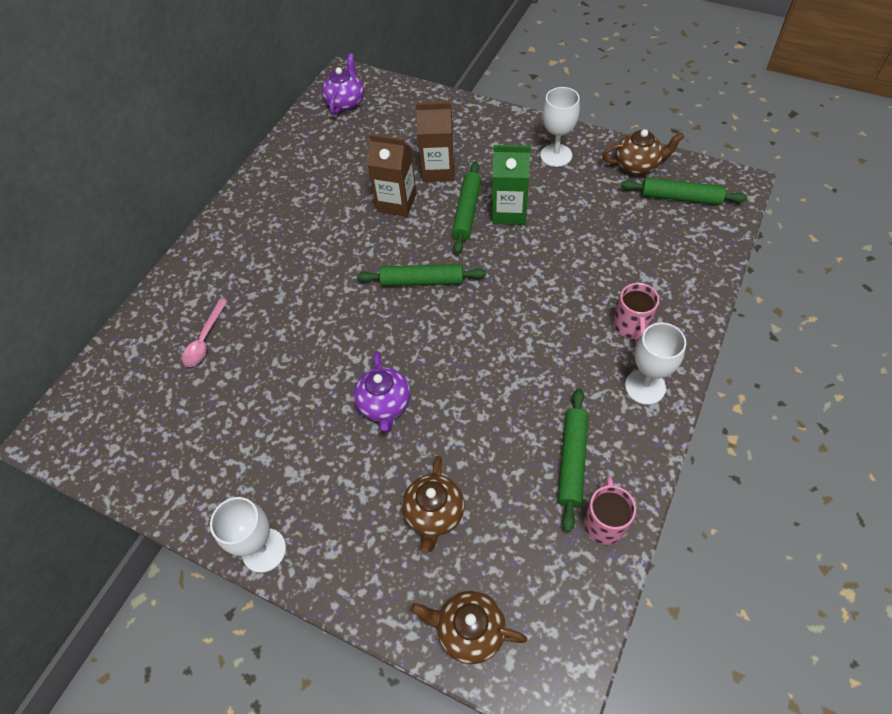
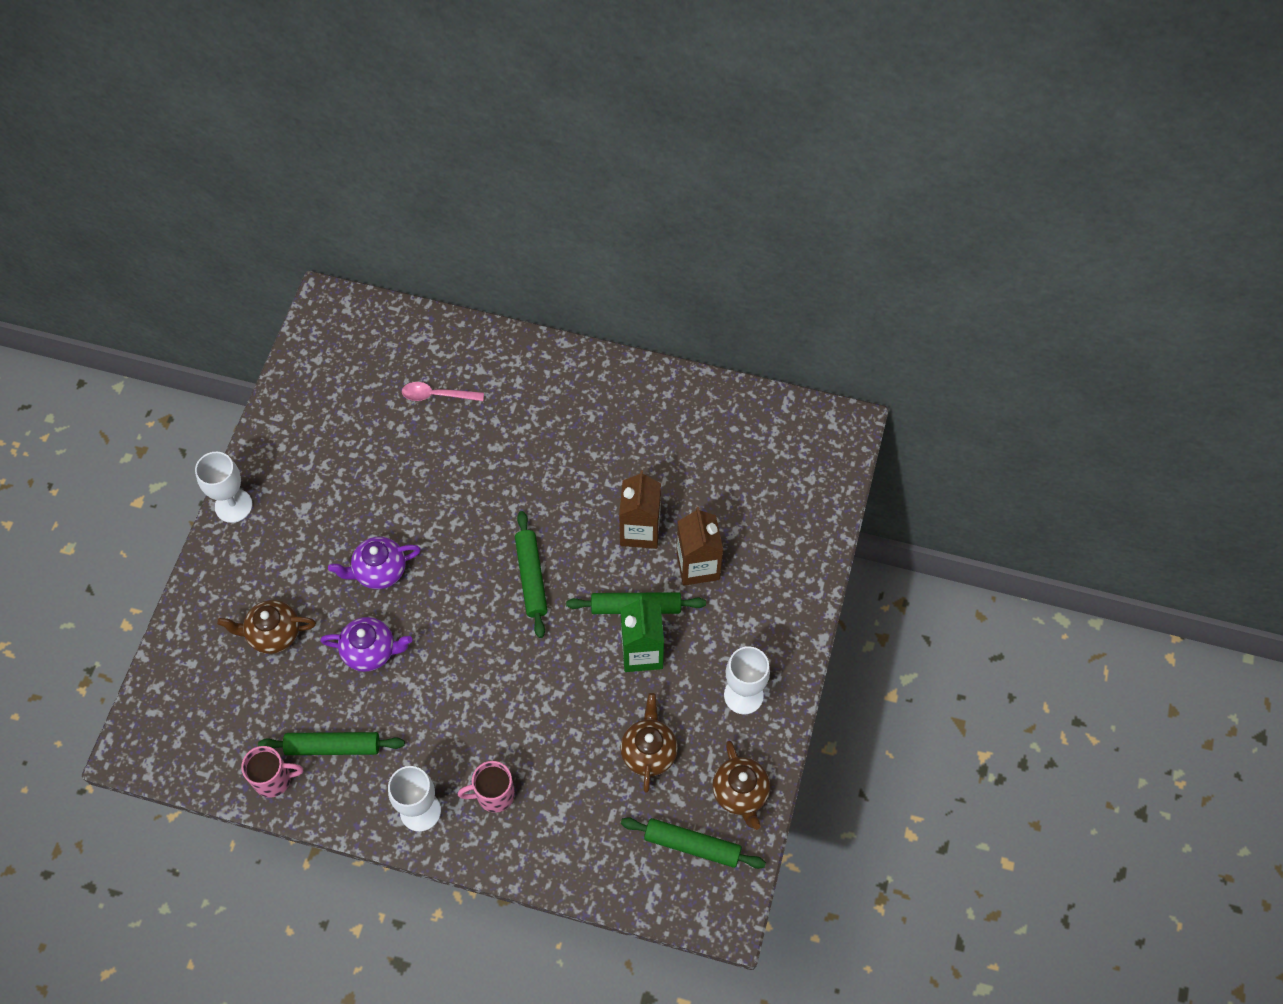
camera: 75 degrees right, 5 degrees up
(346, 102) = (799, 440): purple teapot -> purple teapot (370, 651)
(469, 630) = (175, 678): brown teapot -> brown teapot (649, 752)
(680, 198) = (692, 846): green rolling pin -> green rolling pin turned 75 degrees counterclockwise

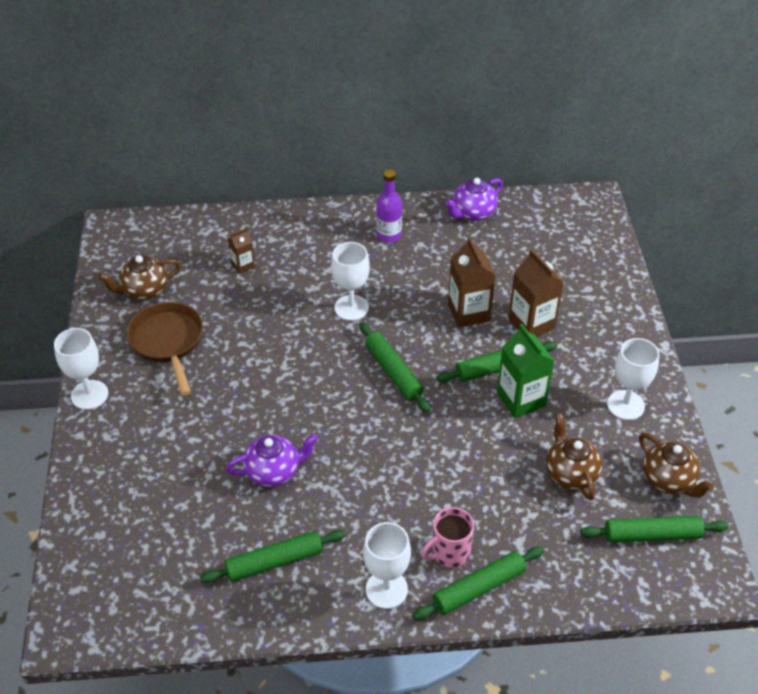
camera: 20 degrees left, 15 degrees down
(273, 634) = (172, 485): brown teapot -> brown teapot (144, 290)
(274, 779) = (227, 609): pink mug -> none
(328, 468) = (168, 342): none -> brown pan
(379, 571) = (252, 406): purple teapot -> purple teapot (473, 213)
(437, 395) = (243, 265): pink spoon -> brown carton
(503, 840) = (478, 588): none -> green rolling pin
(523, 485) = (351, 308): none -> white goblet
(603, 404) = (389, 235): none -> purple bottle

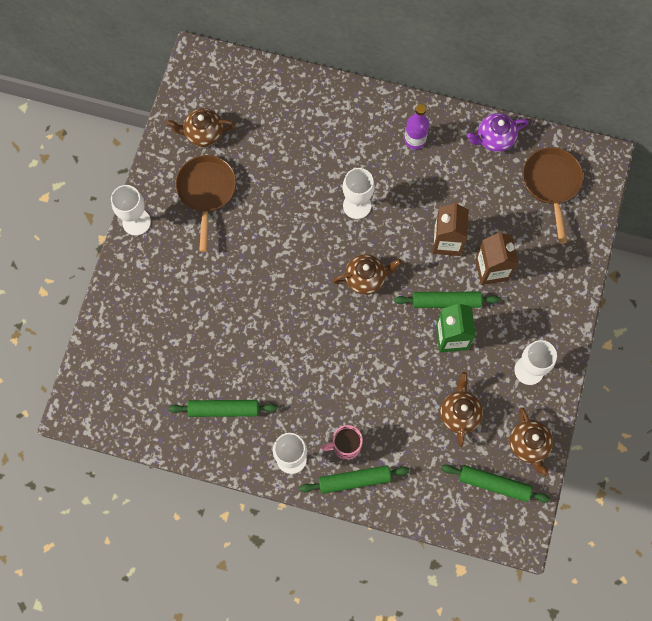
camera: 20 degrees right, 25 degrees up
(243, 265) = (287, 133): brown carton -> none
(274, 471) = (247, 336): purple teapot -> none
(393, 372) = (365, 278): green rolling pin -> brown teapot
(553, 234) = (551, 184): none -> brown pan

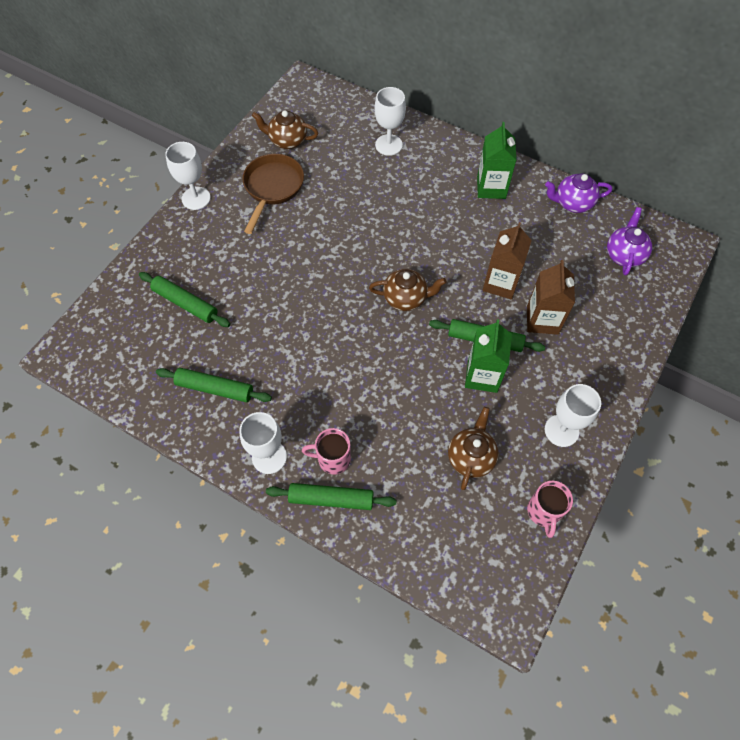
camera: 15 degrees right, 10 degrees down
(357, 205) = (416, 231): white goblet -> white goblet (388, 145)
(415, 140) = (491, 187): purple bottle -> green carton
(494, 484) = (492, 546): green rolling pin -> green rolling pin (185, 303)
(528, 445) = (543, 512): brown teapot -> pink mug
(551, 184) = (624, 255): brown pan -> purple teapot

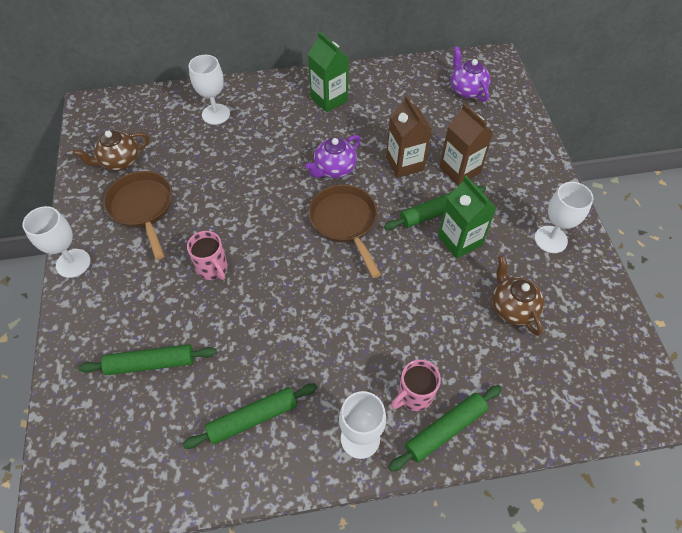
camera: 40 degrees left, 5 degrees down
(405, 298) = (345, 222): brown teapot -> brown pan
(543, 512) = (599, 307): pink mug -> pink mug (213, 268)
(572, 203) = (398, 76): purple teapot -> purple teapot (334, 169)

